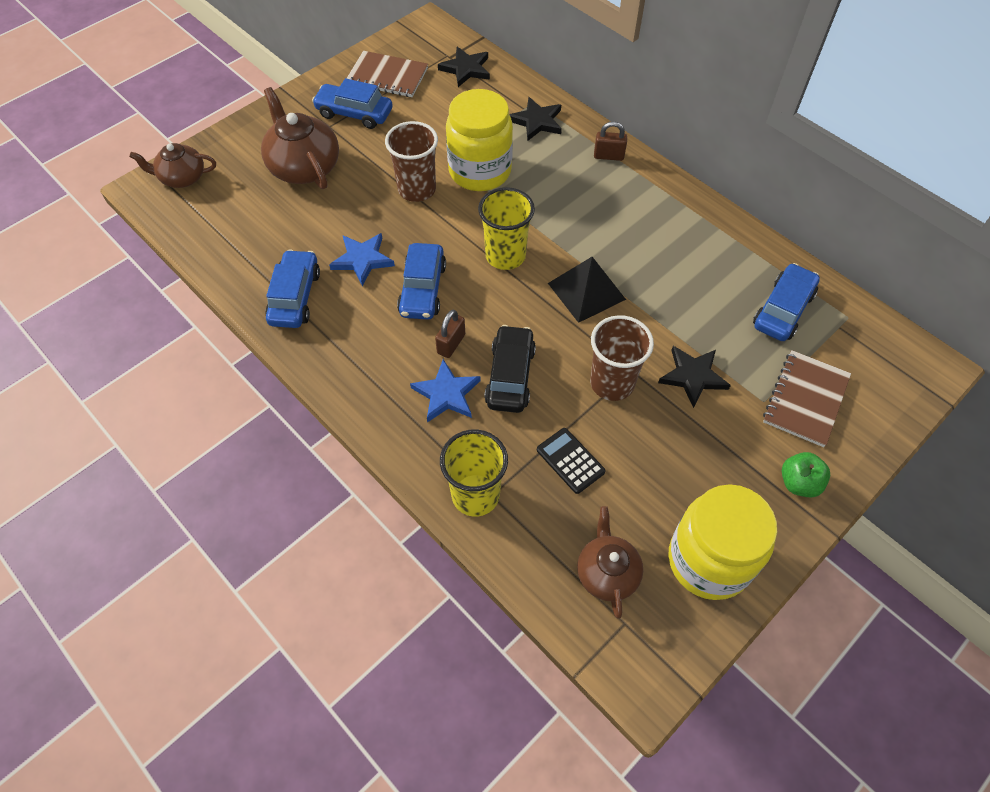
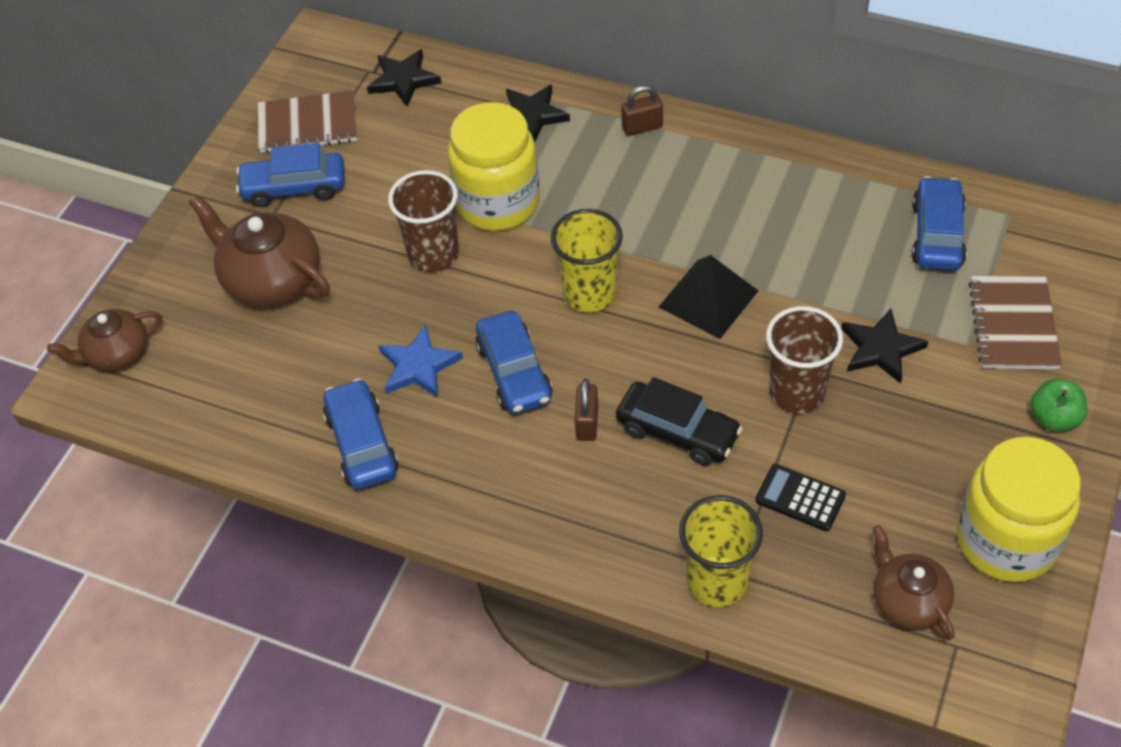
camera: 20 degrees left, 5 degrees down
(446, 394) = (616, 482): blue star -> none
(510, 376) = (677, 432): black car -> black car turned 135 degrees clockwise

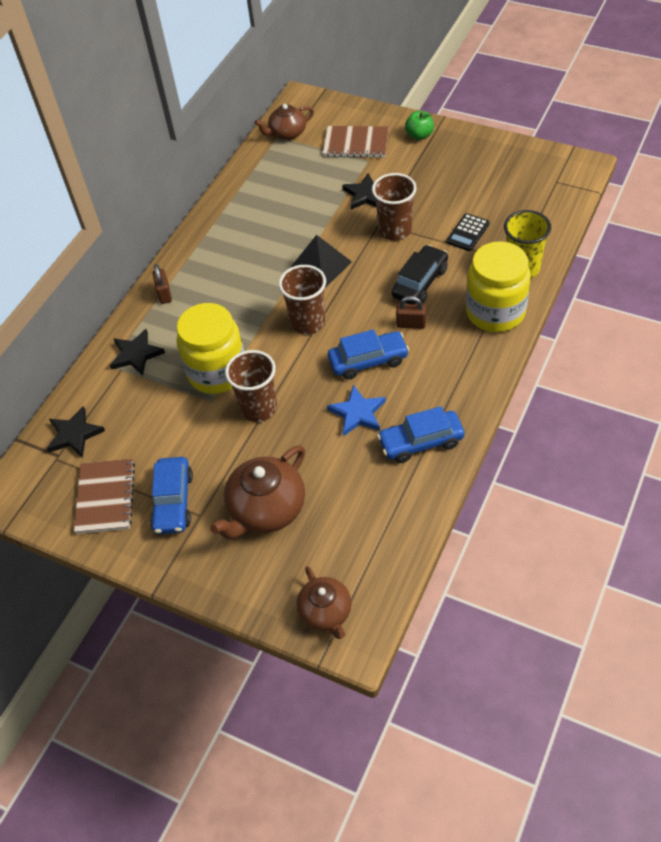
camera: 85 degrees left, 0 degrees up
(589, 294) = (308, 322): yellow cup -> brown cup
(908, 601) = (531, 196): brown teapot -> brown teapot (287, 133)
(937, 234) = (286, 166): blue car -> none
(1006, 541) = (494, 159): yellow jar -> yellow jar (495, 312)

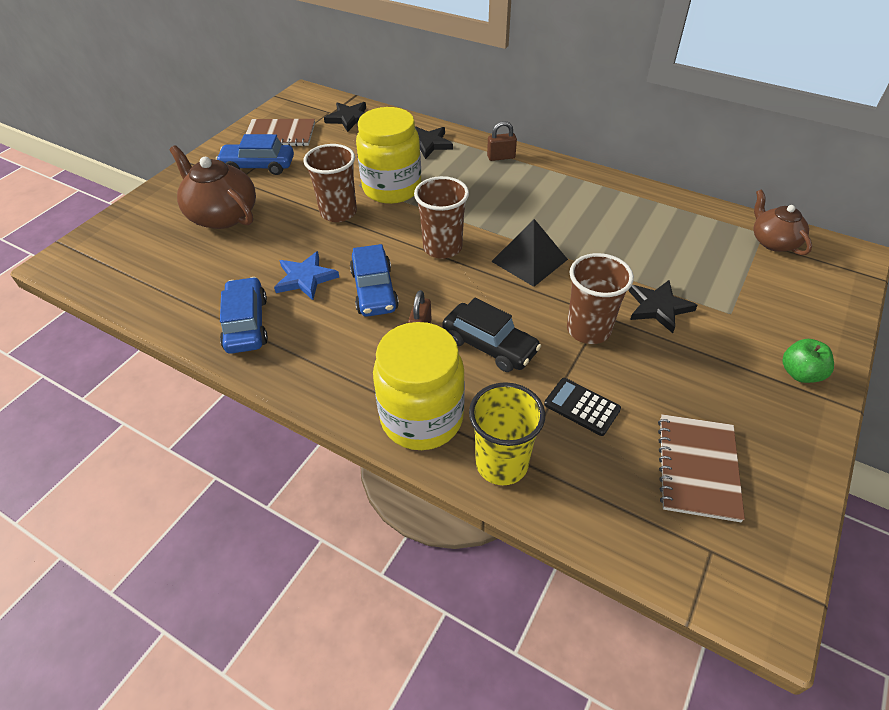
camera: 90 degrees right, 5 degrees down
(326, 612) = (98, 246): brown teapot -> none
(356, 143) = (765, 303): brown notebook -> brown notebook (697, 468)

